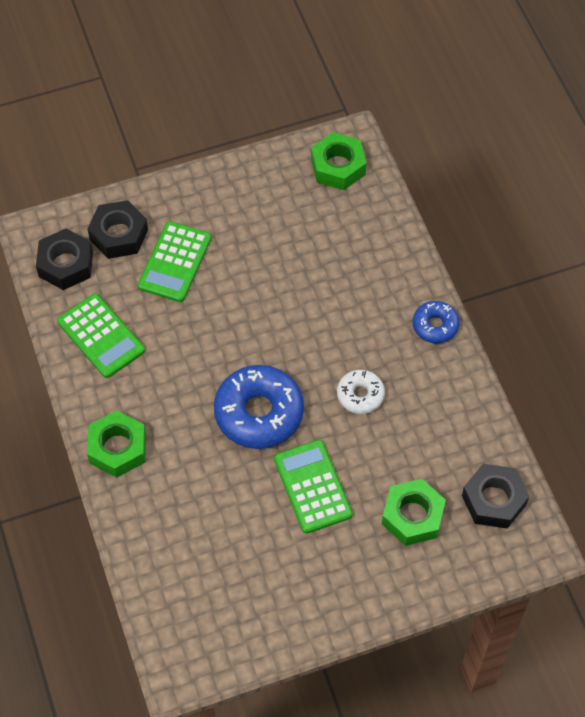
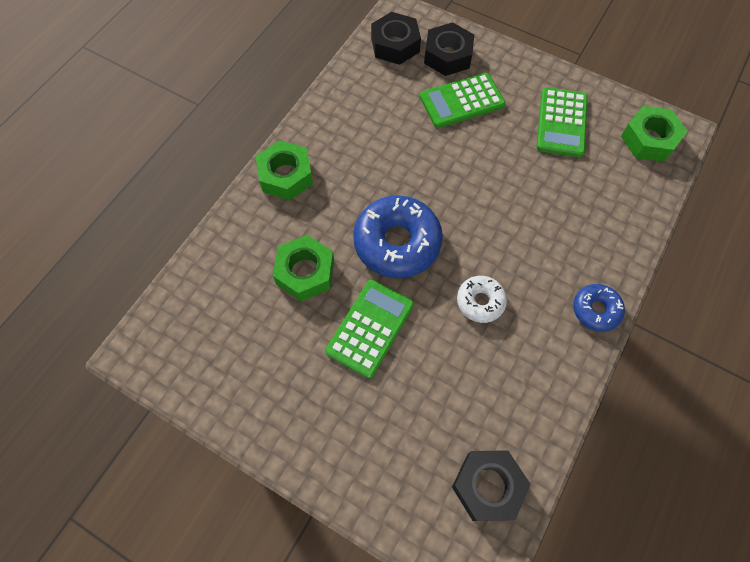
camera: 50 degrees right, 5 degrees up
(101, 336) = (362, 102): green calculator -> green calculator (561, 122)
(412, 516) = (412, 427): green nut -> green nut (305, 272)

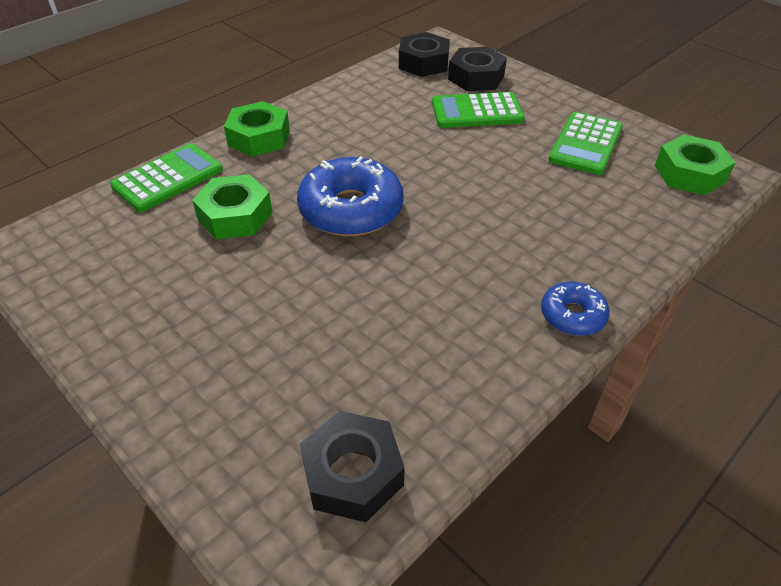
camera: 15 degrees right, 20 degrees down
(370, 328) = (281, 277): green calculator -> green calculator (168, 178)
(480, 301) = (426, 279): white donut -> none

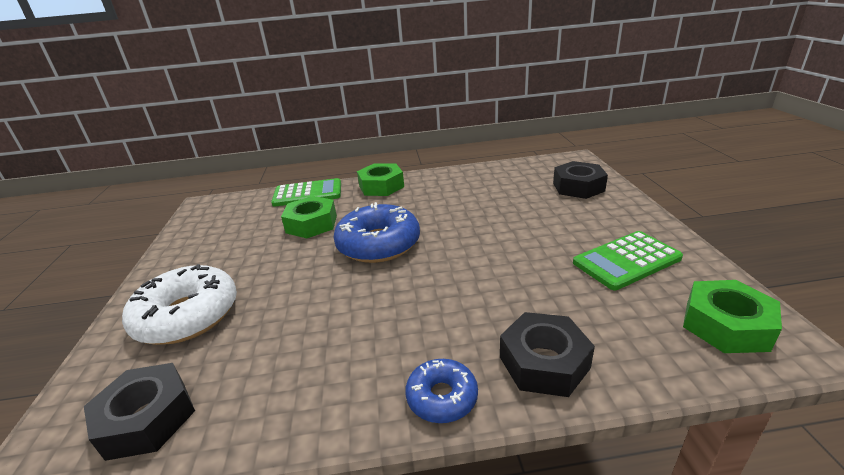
camera: 40 degrees right, 15 degrees down
(238, 376) = (187, 315): none -> white donut
(423, 63) = (546, 169): black nut -> black nut (544, 362)
(477, 112) = (550, 209): green calculator -> none

